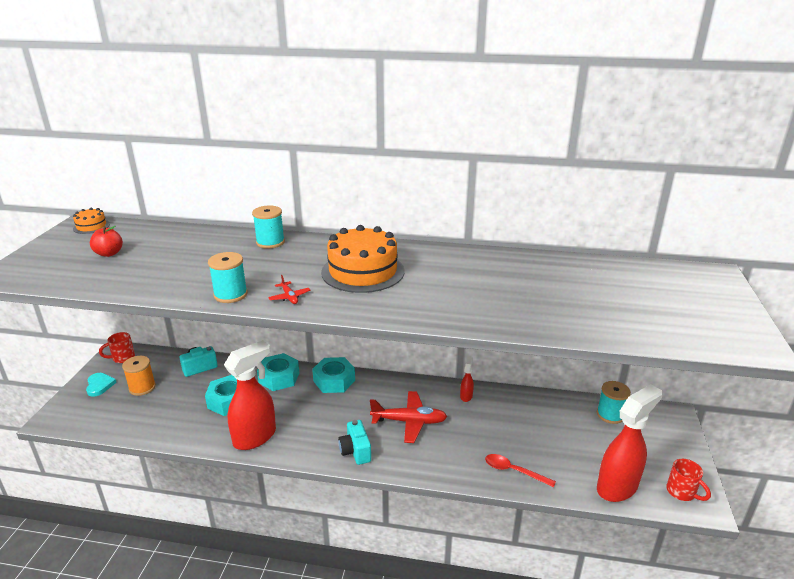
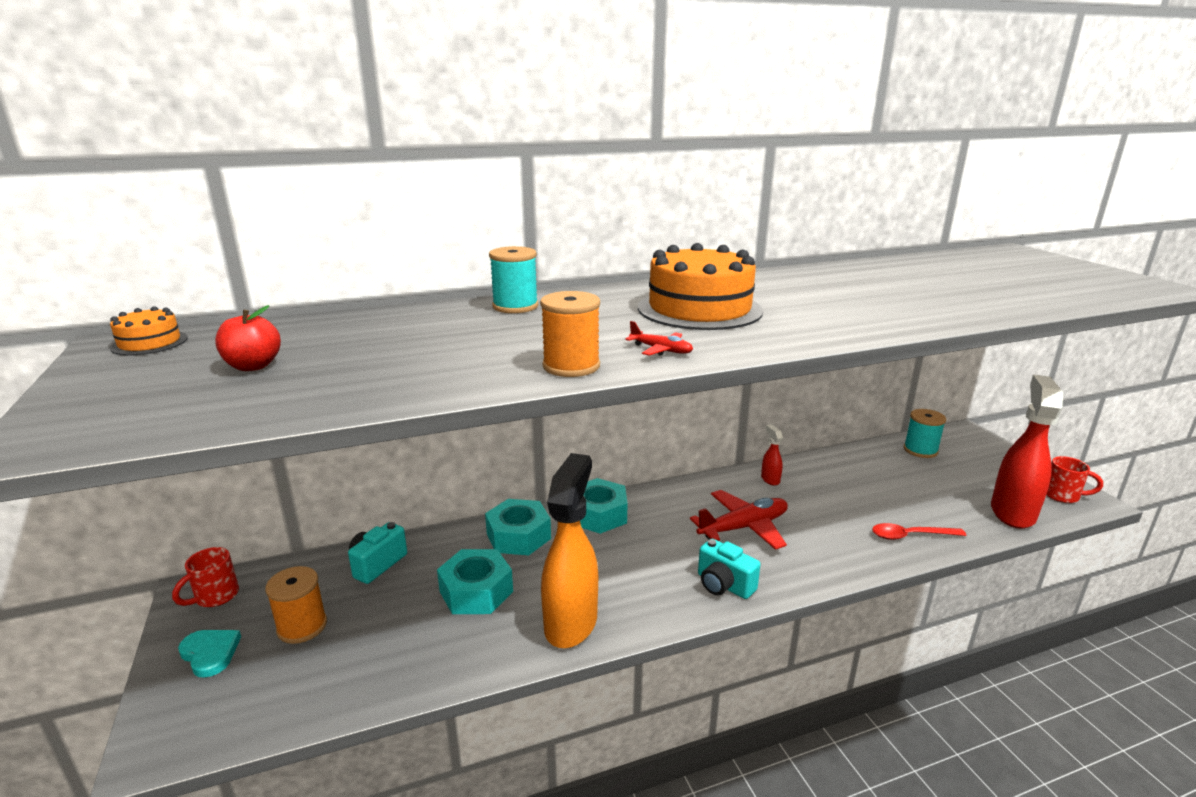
camera: 30 degrees left, 5 degrees down
(230, 295) = (571, 366): turquoise spool -> orange spool
(255, 437) = (571, 622): red spray bottle -> orange spray bottle

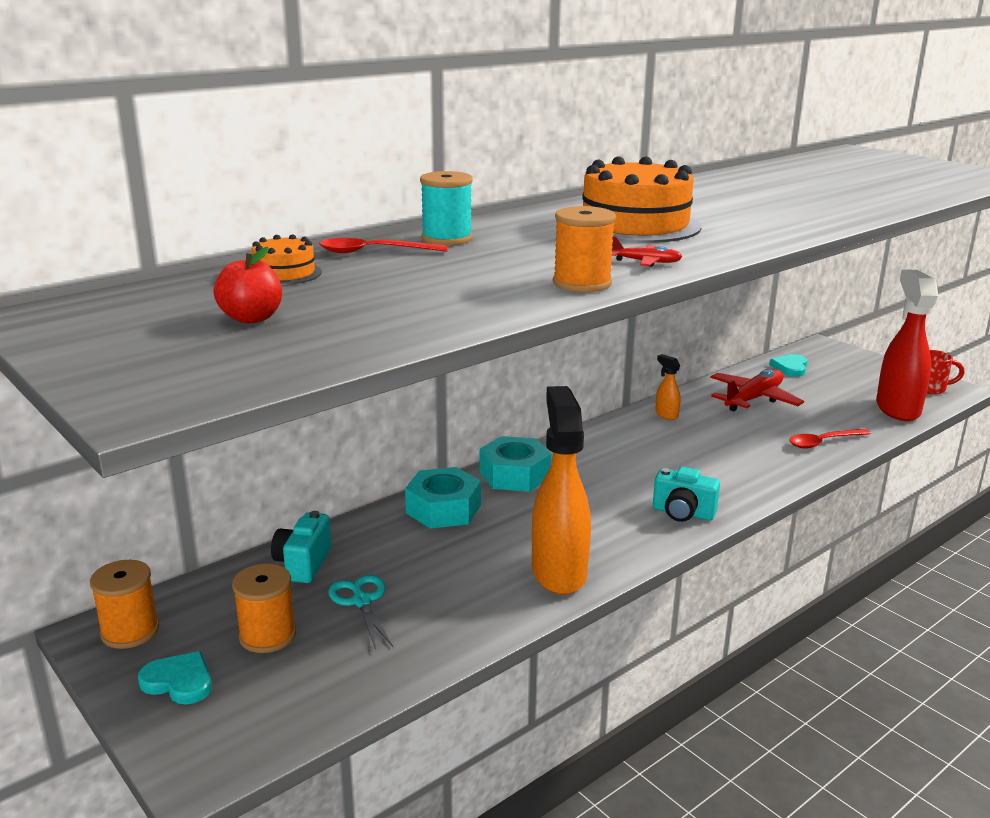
camera: 20 degrees left, 0 degrees up
(149, 343) = (79, 311): orange cake -> orange cake (284, 273)
(215, 597) = (130, 631): red mug -> orange spool
(393, 611) = (361, 601): none -> turquoise scissors
(439, 313) = (374, 252): none -> red spoon
(476, 591) = (438, 566): turquoise nut -> none
(743, 527) = (668, 461): red plane -> red plane (753, 399)
(770, 479) = (666, 415): red spray bottle -> orange spray bottle
(920, 450) = (790, 367): turquoise spool -> turquoise heart

